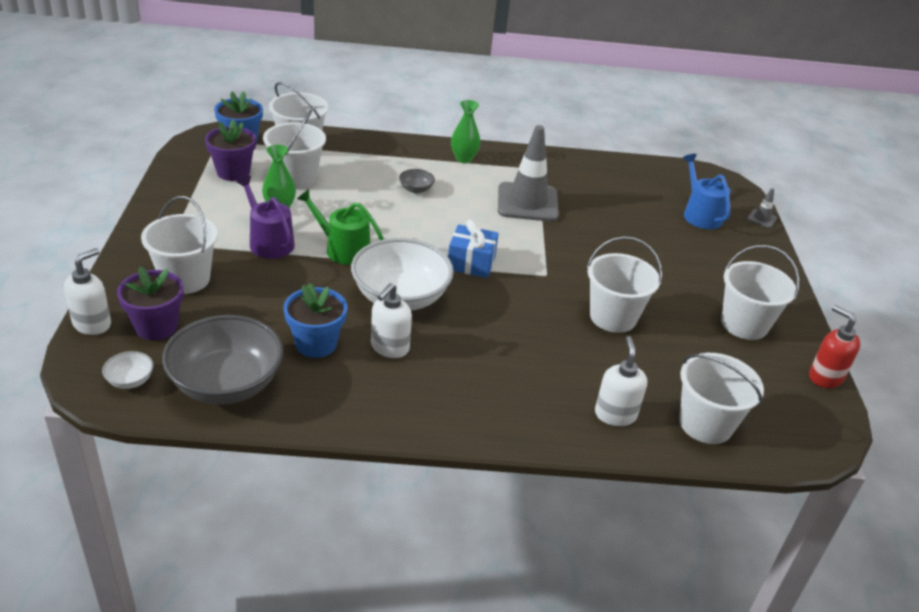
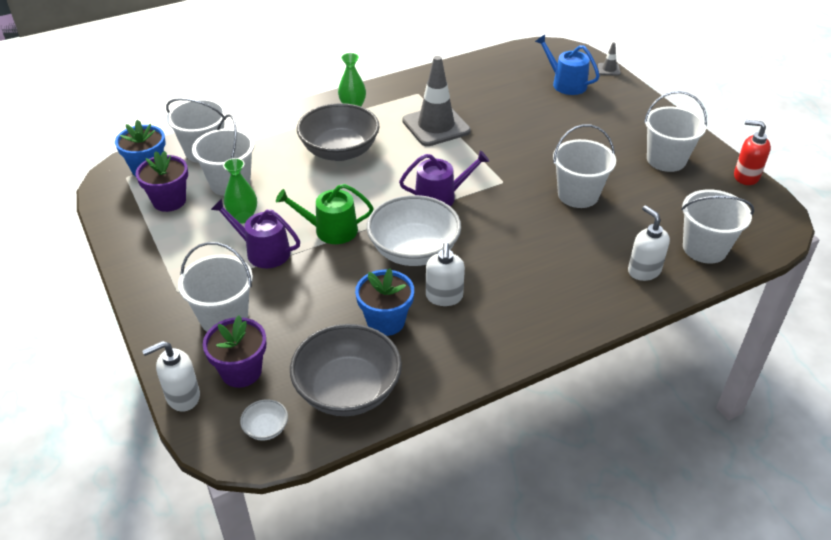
camera: 25 degrees left, 5 degrees up
(92, 324) = (182, 397): white soap dispenser -> white soap dispenser turned 120 degrees counterclockwise
(416, 189) = (340, 151): grey bowl -> grey bowl, size x2.40
(471, 263) = (440, 197): blue gift -> purple watering can

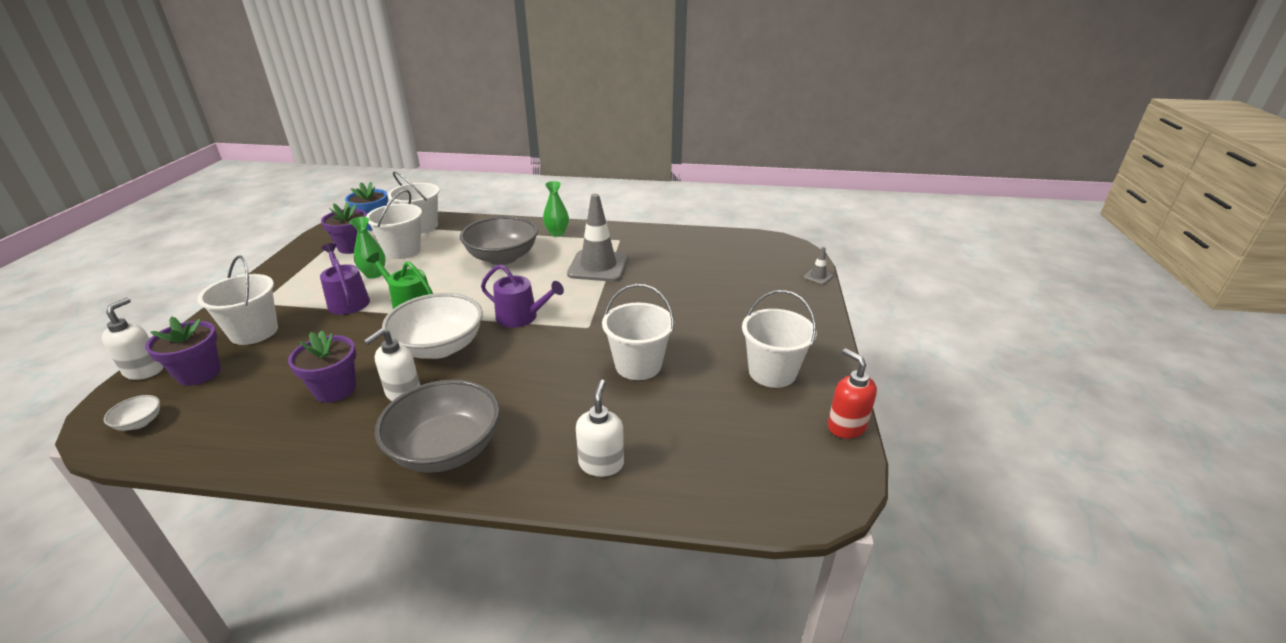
camera: 35 degrees right, 10 degrees down
(182, 397) = (144, 371): white soap dispenser -> white soap dispenser turned 90 degrees clockwise
(348, 390) = (226, 427): grey bowl -> grey bowl (446, 449)
(385, 321) = (335, 389): blue flower pot -> purple flower pot
(565, 83) = (758, 274): blue watering can -> none
(704, 248) = (697, 476): white bucket -> none

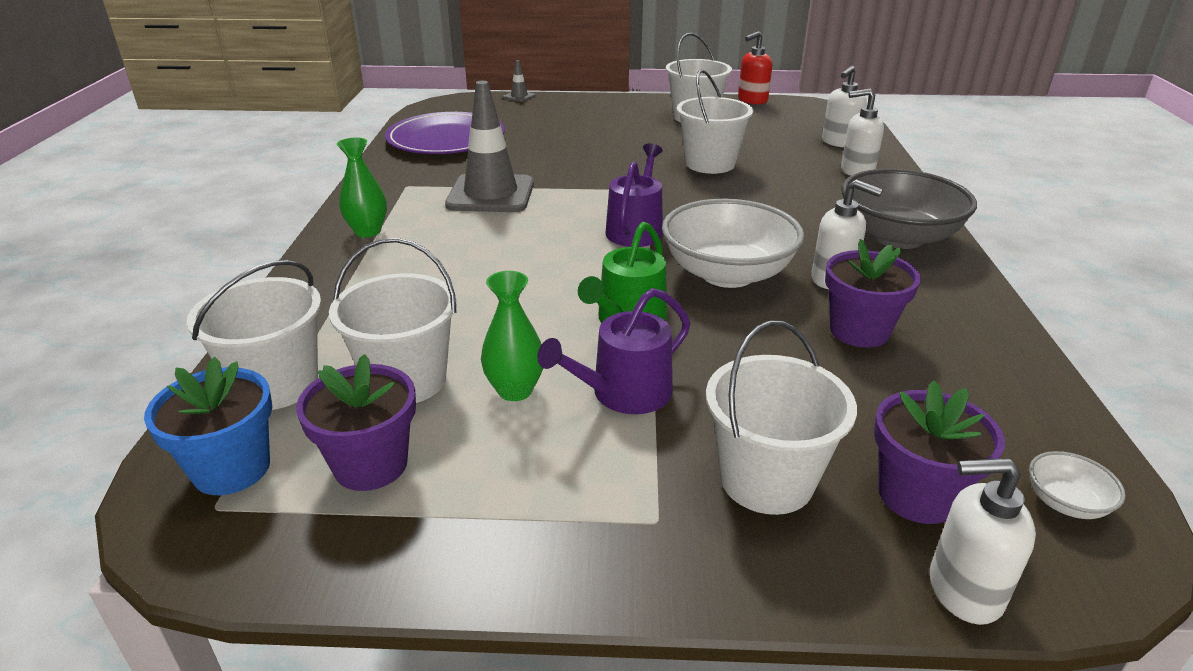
camera: 95 degrees left, 0 degrees up
(502, 257) = (454, 266): grey bowl -> none
(691, 472) = (839, 142): none -> white soap dispenser
(705, 249) = (446, 139): none -> purple plate

